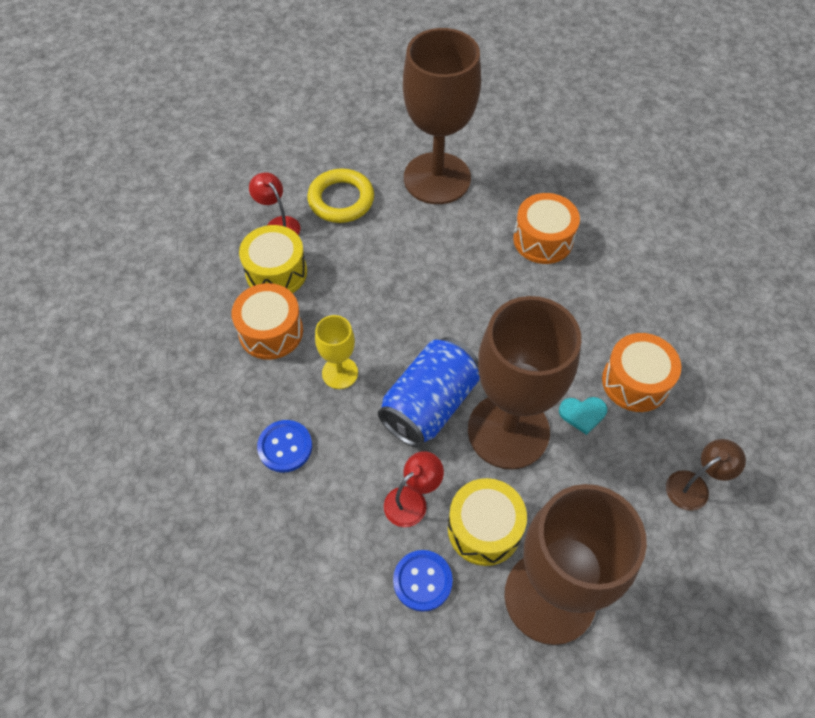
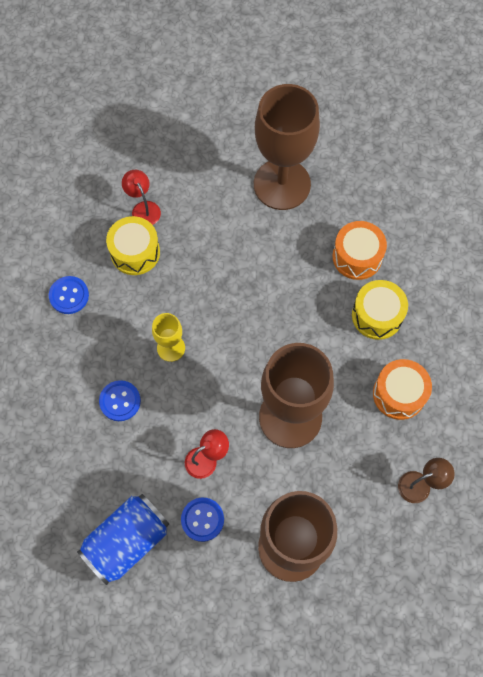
camera: 10 degrees right, 10 degrees up
(200, 332) = (69, 295): none -> blue button
(271, 331) = (123, 304): orange drum -> none
(341, 200) = (198, 192): yellow ring -> none
(429, 405) = (234, 386): blue can -> blue can (127, 541)
(484, 529) = (255, 489): yellow drum -> yellow drum (377, 315)
(582, 414) = (351, 413): turquoise heart -> none

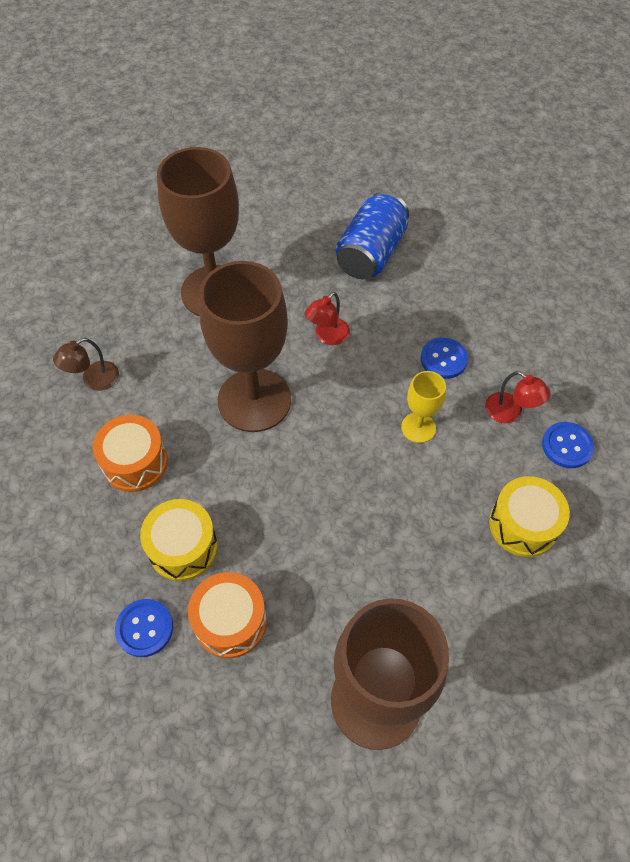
camera: 160 degrees right, 10 degrees down
(143, 208) = (548, 589): red lamp -> red lamp (510, 412)
(202, 519) = (309, 288): blue button -> blue button (144, 628)

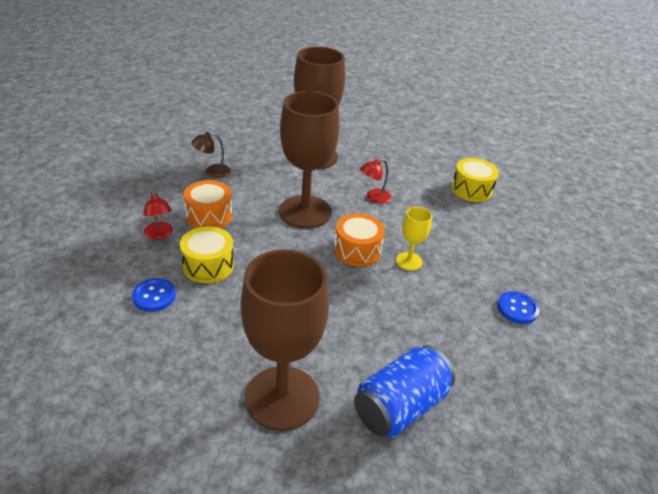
camera: 20 degrees right, 20 degrees down
(230, 621) = (211, 313): orange drum -> orange drum (357, 250)
(371, 253) = (429, 169): blue can -> blue can (400, 406)
(443, 359) = (448, 233): blue button -> none
(510, 412) = (482, 276): red lamp -> red lamp (159, 234)
(523, 524) = (457, 340): yellow drum -> yellow drum (471, 190)

